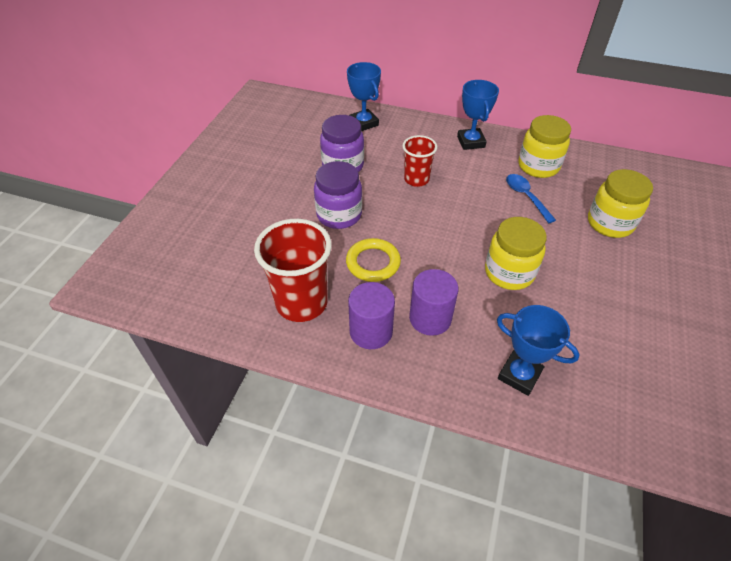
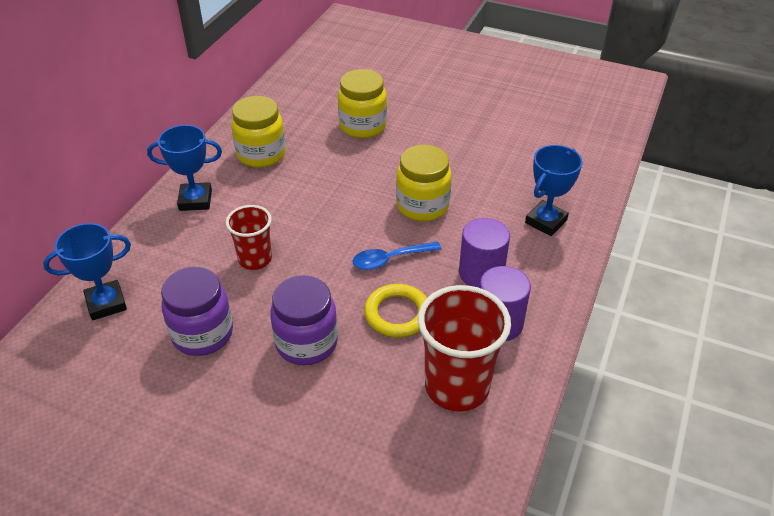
camera: 85 degrees left, 5 degrees down
(526, 197) = (310, 173): blue spoon -> blue spoon (390, 259)

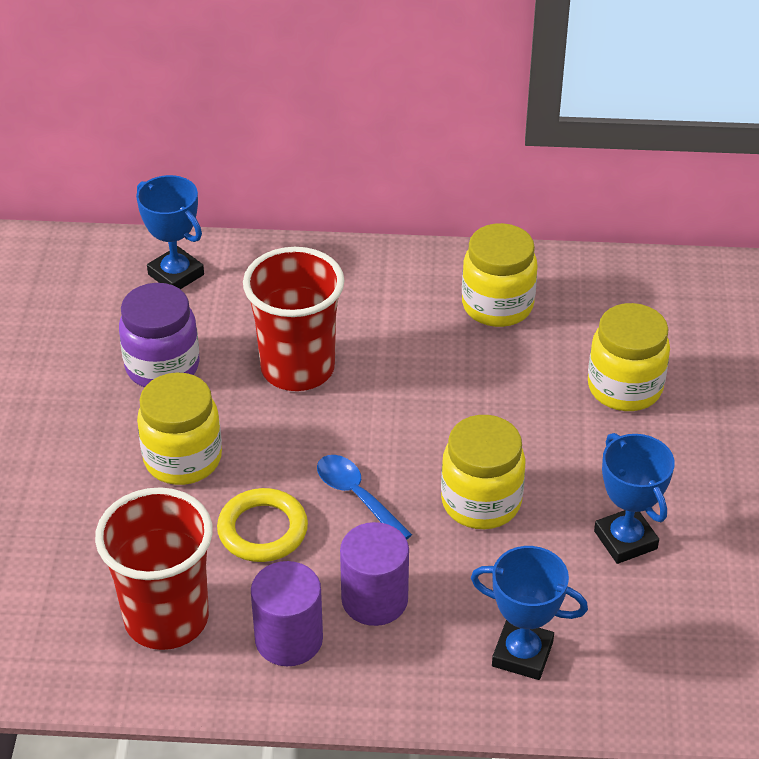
camera: 70 degrees right, 0 degrees up
(195, 200) = (375, 279): blue trophy -> blue trophy (625, 540)
(255, 259) = (297, 368): red cup -> red cup, size x1.67
(306, 343) = (183, 459): purple jar -> yellow jar

